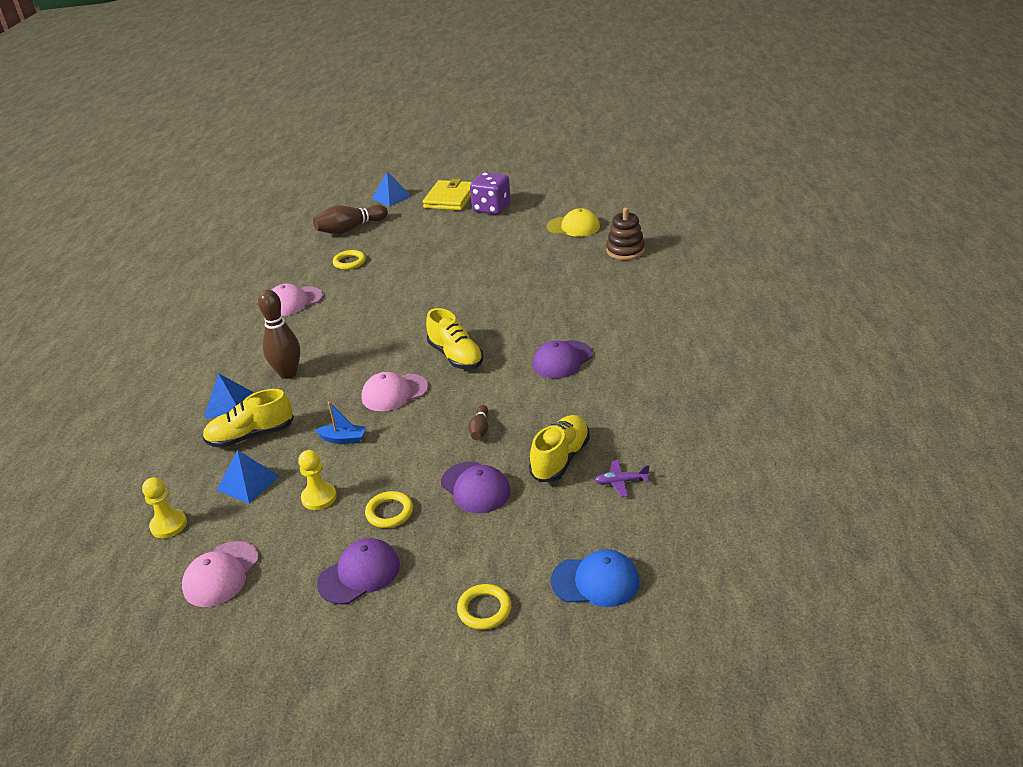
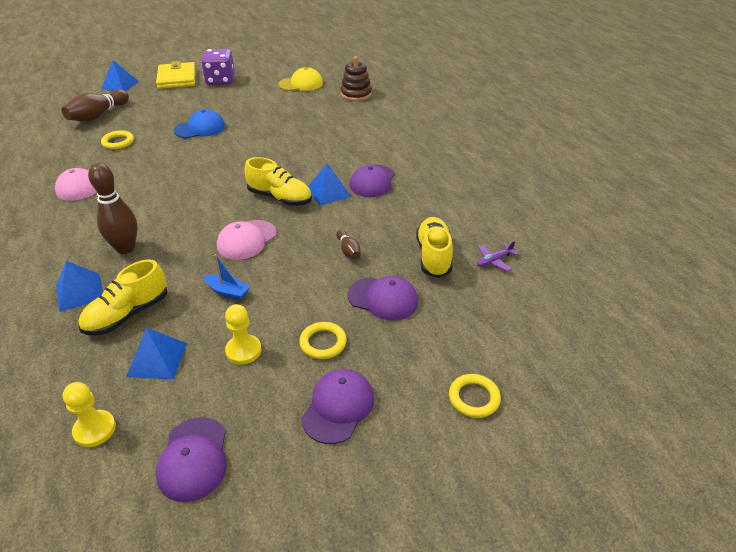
camera: 30 degrees left, 5 degrees up
(221, 574) = (193, 459): pink cap -> purple cap
(343, 439) = (227, 292): blue boat -> blue boat turned 45 degrees clockwise
(508, 361) = (328, 192): none -> blue pyramid
(595, 581) = (540, 343): blue cap -> blue cap (200, 128)

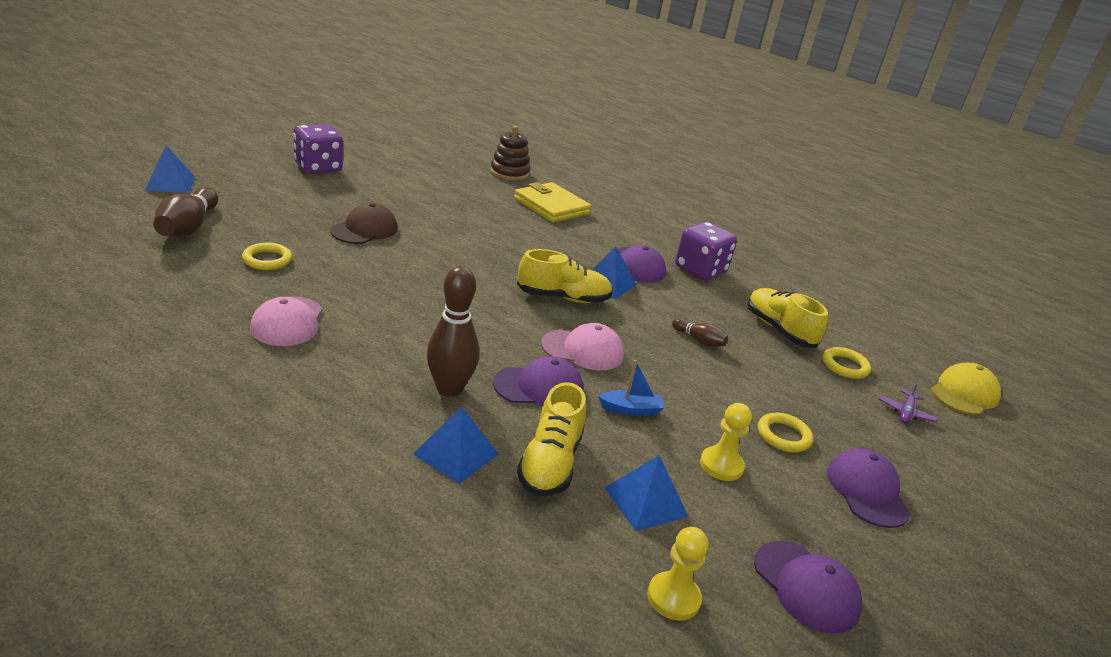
camera: 35 degrees left, 10 degrees down
(177, 78) = (251, 169): yellow wallet -> yellow wallet (551, 206)
(200, 128) = (364, 230): blue cap -> brown cap
(246, 240) = (582, 350): pink cap -> pink cap turned 90 degrees counterclockwise
(301, 84) = (430, 165): yellow cap -> yellow cap (964, 393)
(383, 299) = (784, 380): purple cap -> purple cap (539, 387)
(424, 193) = (700, 270): none -> purple dice
(474, 398) = (953, 448): yellow ring -> yellow ring (845, 366)
(494, 261) = (831, 324): purple plane -> purple plane (905, 412)

